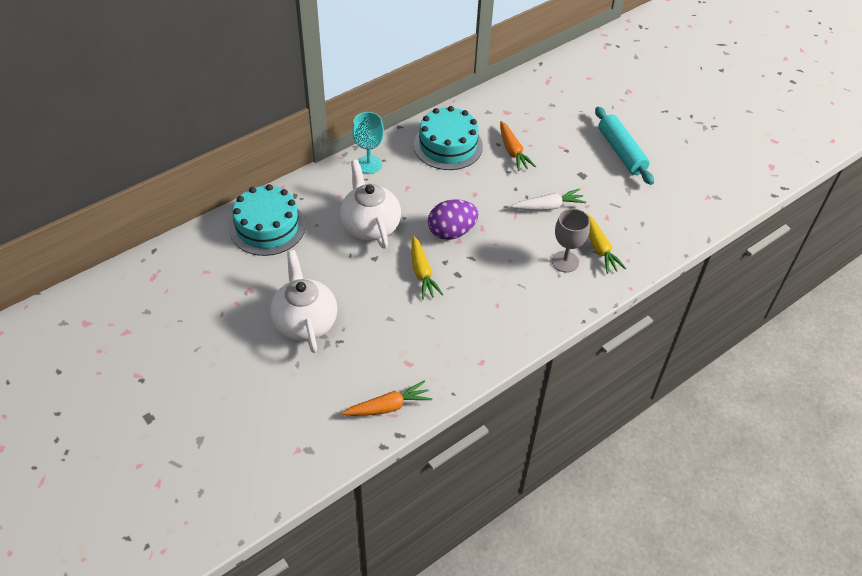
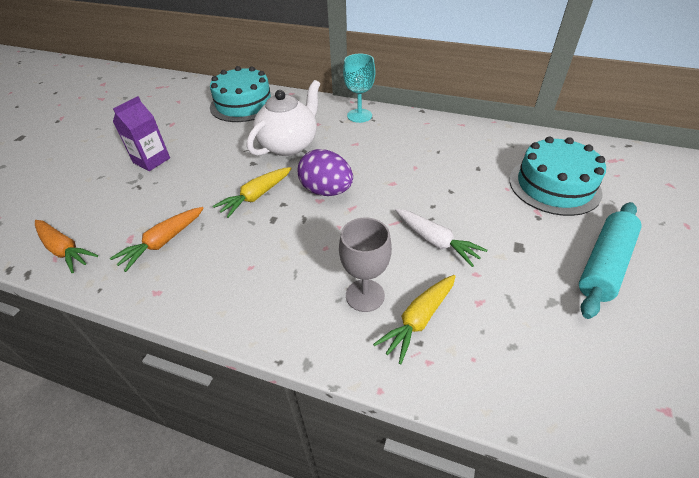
camera: 60 degrees right, 5 degrees down
(305, 322) = (151, 160): white teapot -> purple carton
(448, 145) = (434, 142): turquoise cake -> turquoise cake (554, 186)
(512, 151) = (481, 181): orange carrot -> orange carrot (163, 242)

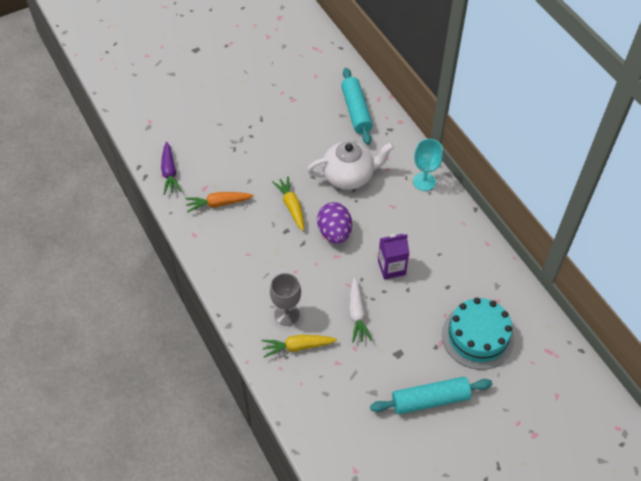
camera: 40 degrees right, 10 degrees up
(64, 250) = (169, 172): orange carrot -> purple carrot
(151, 160) = (256, 130): purple carton -> purple carton (391, 268)
(243, 104) = (356, 111): turquoise cake -> turquoise rolling pin
(256, 196) = (291, 206): yellow carrot -> yellow carrot turned 75 degrees clockwise

